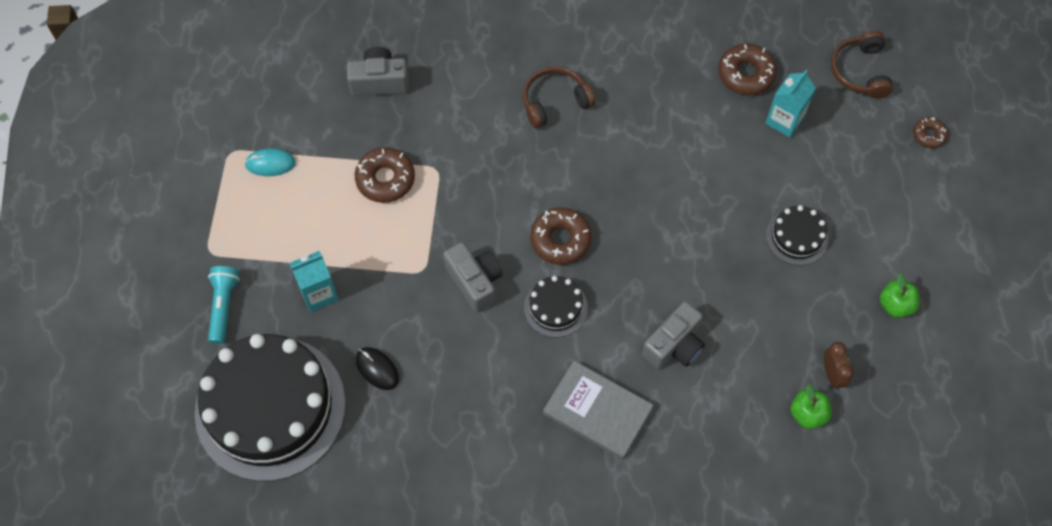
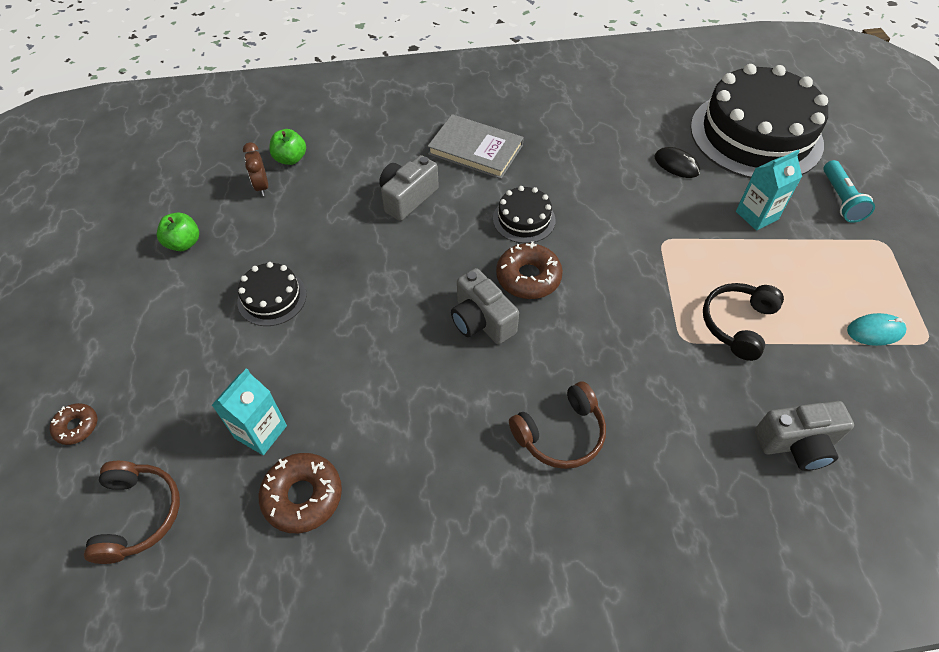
camera: 175 degrees right, 10 degrees down
(385, 179) = (737, 324): brown donut -> black headphones
(475, 281) = (608, 235): grey camera -> grey camera (481, 320)

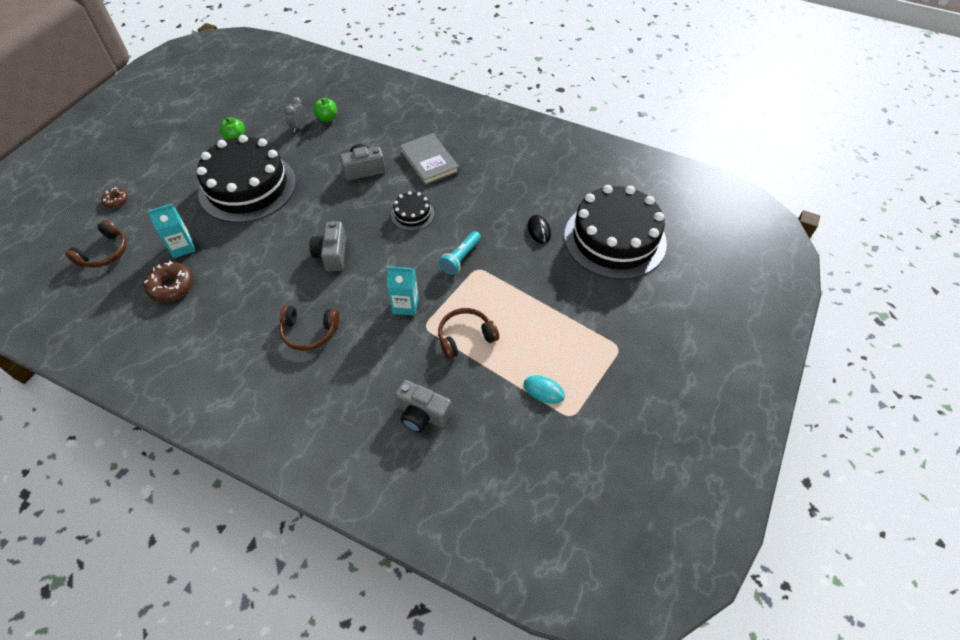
camera: 35 degrees right, 0 degrees up
(262, 186) = (298, 126): brown clock -> grey clock
(272, 298) = (247, 187): black cake -> black cake, size x2.28
(528, 277) = (380, 246): brown donut -> none
(737, 324) = (465, 337): black headphones -> brown headphones
(756, 215) = (553, 286): turquoise carton -> turquoise carton (405, 305)
(840, 199) = (622, 307): turquoise flashlight -> turquoise flashlight (460, 258)

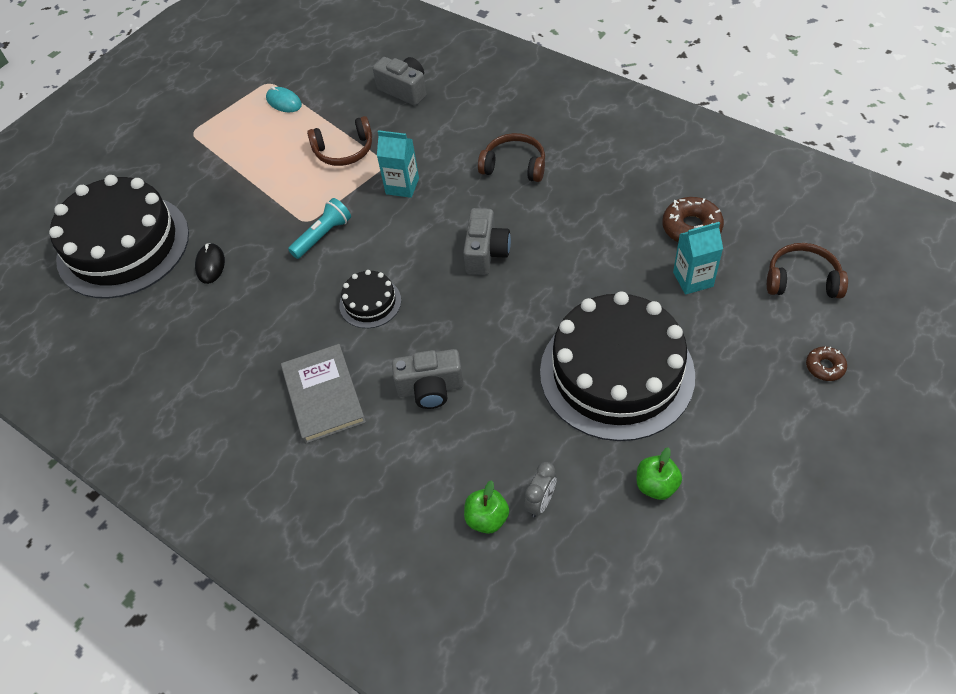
camera: 165 degrees left, 0 degrees up
(105, 253) = (802, 280): brown headphones -> brown headphones turned 60 degrees clockwise

